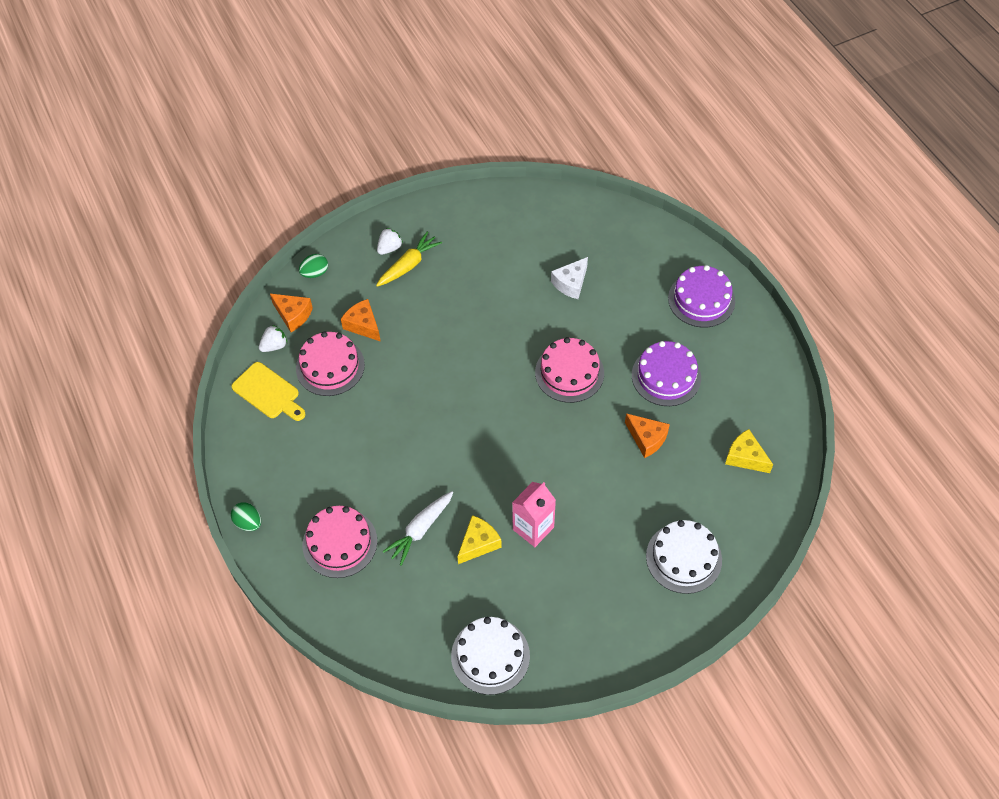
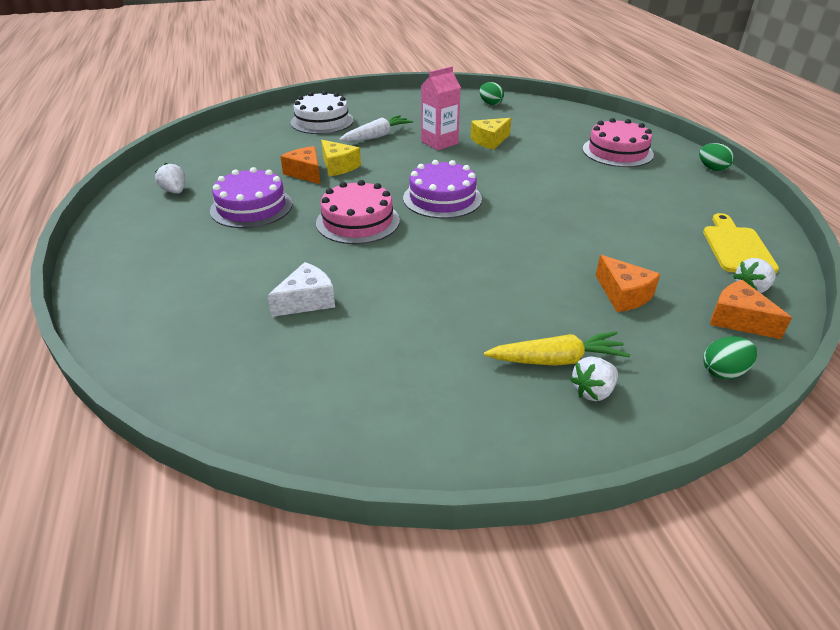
camera: 170 degrees left, 20 degrees down
(268, 393) = (736, 247): yellow cutting board -> yellow cutting board turned 45 degrees clockwise
(330, 366) = (661, 260): pink cake -> none
(409, 265) = (556, 360): yellow carrot -> yellow carrot turned 150 degrees counterclockwise
(420, 530) = (542, 151): white carrot -> white carrot (377, 136)
(490, 656) = (490, 103): white cake -> green egg
(701, 299) = (147, 261): purple cake -> purple cake (442, 198)
(745, 457) = (224, 155): yellow cheese -> yellow cheese (338, 166)
(747, 387) = (175, 191): none -> white strawberry

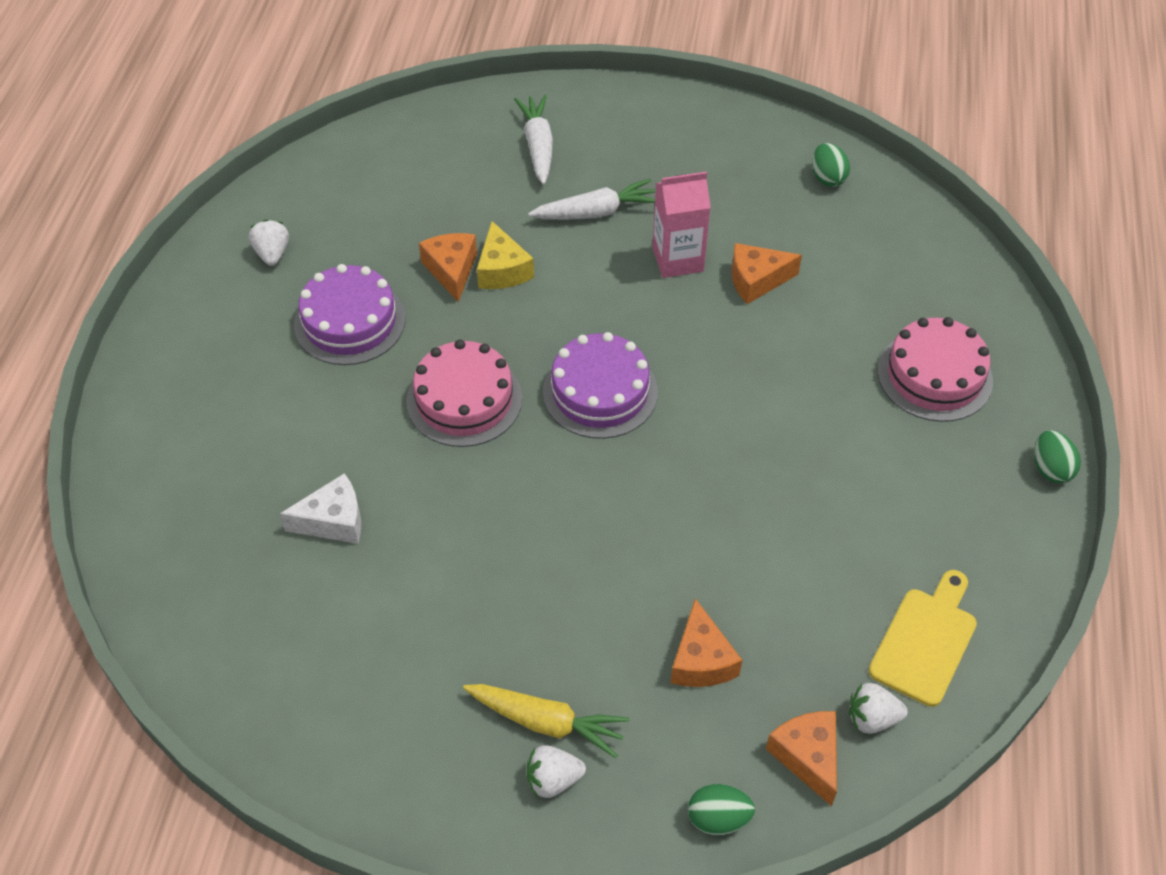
camera: 25 degrees right, 15 degrees up
(322, 121) = (538, 146): white cake -> white carrot
(490, 141) = (756, 280): yellow cheese -> orange cheese

